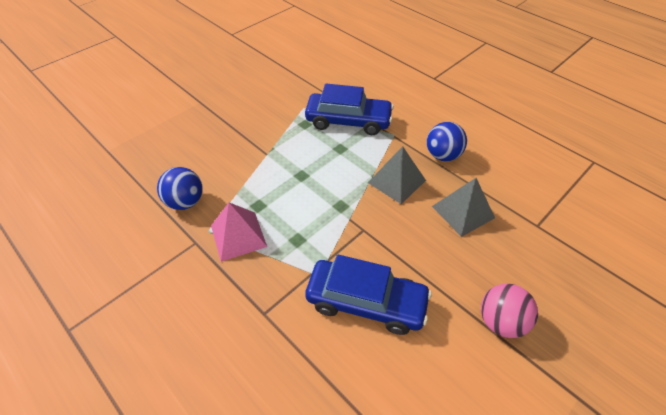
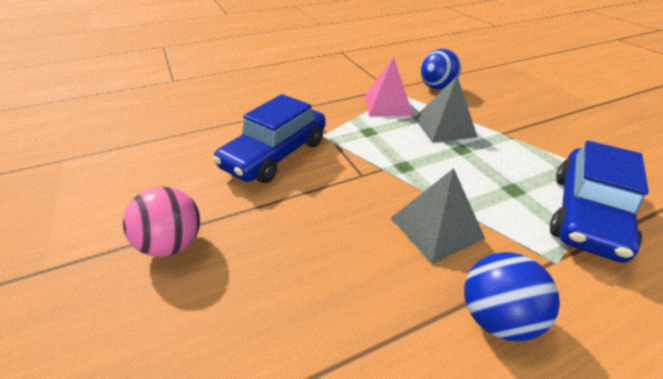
camera: 110 degrees right, 10 degrees down
(463, 212) = (349, 285): grey pyramid -> grey pyramid (444, 127)

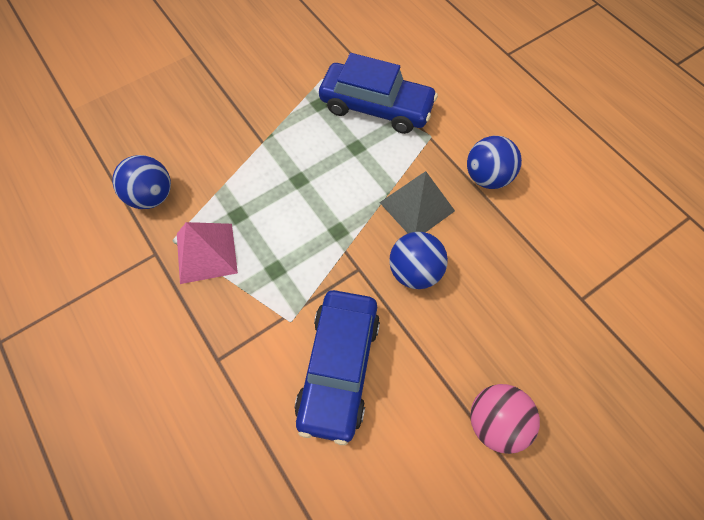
camera: 100 degrees left, 25 degrees up
(275, 154) = (339, 367): blue car -> blue car turned 75 degrees clockwise
(352, 212) = (414, 271): none -> blue ball
(444, 127) = (256, 192): grey pyramid -> none

